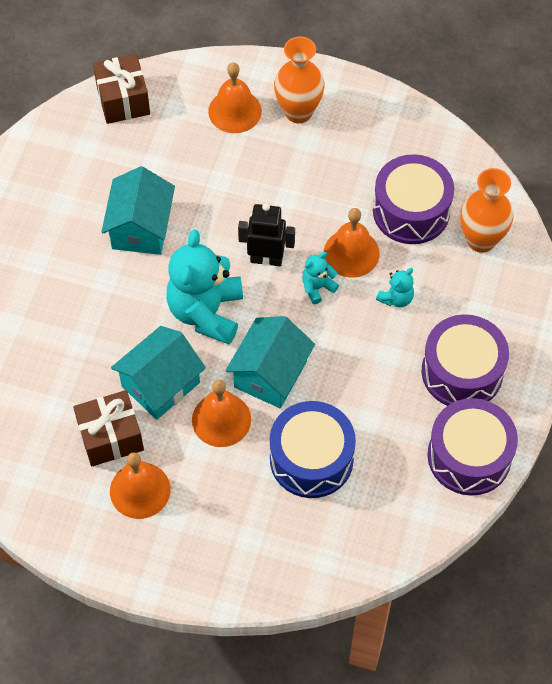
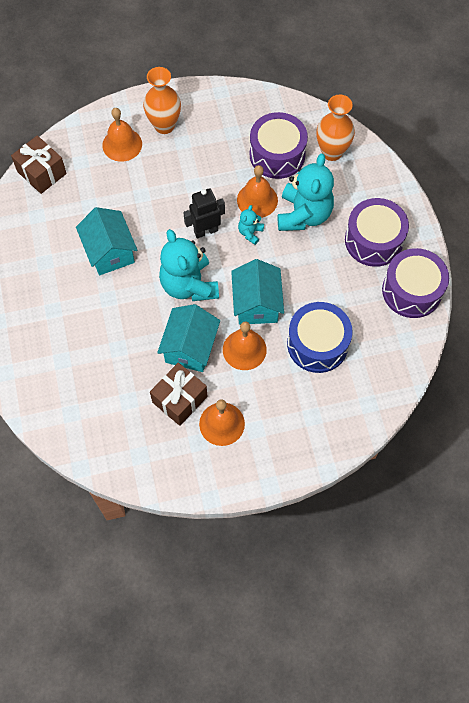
camera: 30 degrees left, 5 degrees up
(396, 298) = (303, 215): turquoise teddy bear -> turquoise teddy bear, size x2.20

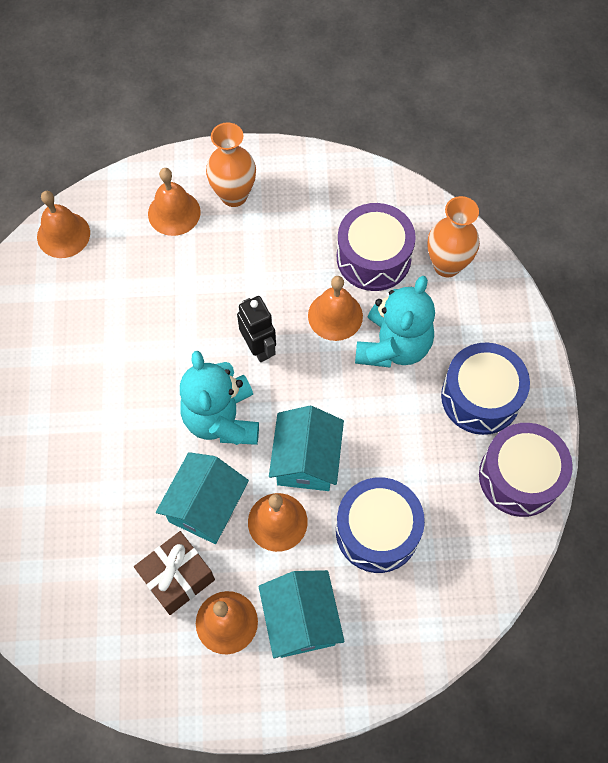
camera: 10 degrees right, 0 degrees up
(42, 172) = (63, 234): brown gift -> orange bell
(109, 252) = (128, 356): turquoise house -> turquoise house (301, 620)
(206, 231) = (259, 347): black robot -> black robot turned 75 degrees clockwise
(250, 233) = (317, 359): turquoise teddy bear -> none
(373, 240) = (480, 397): purple drum -> blue drum

